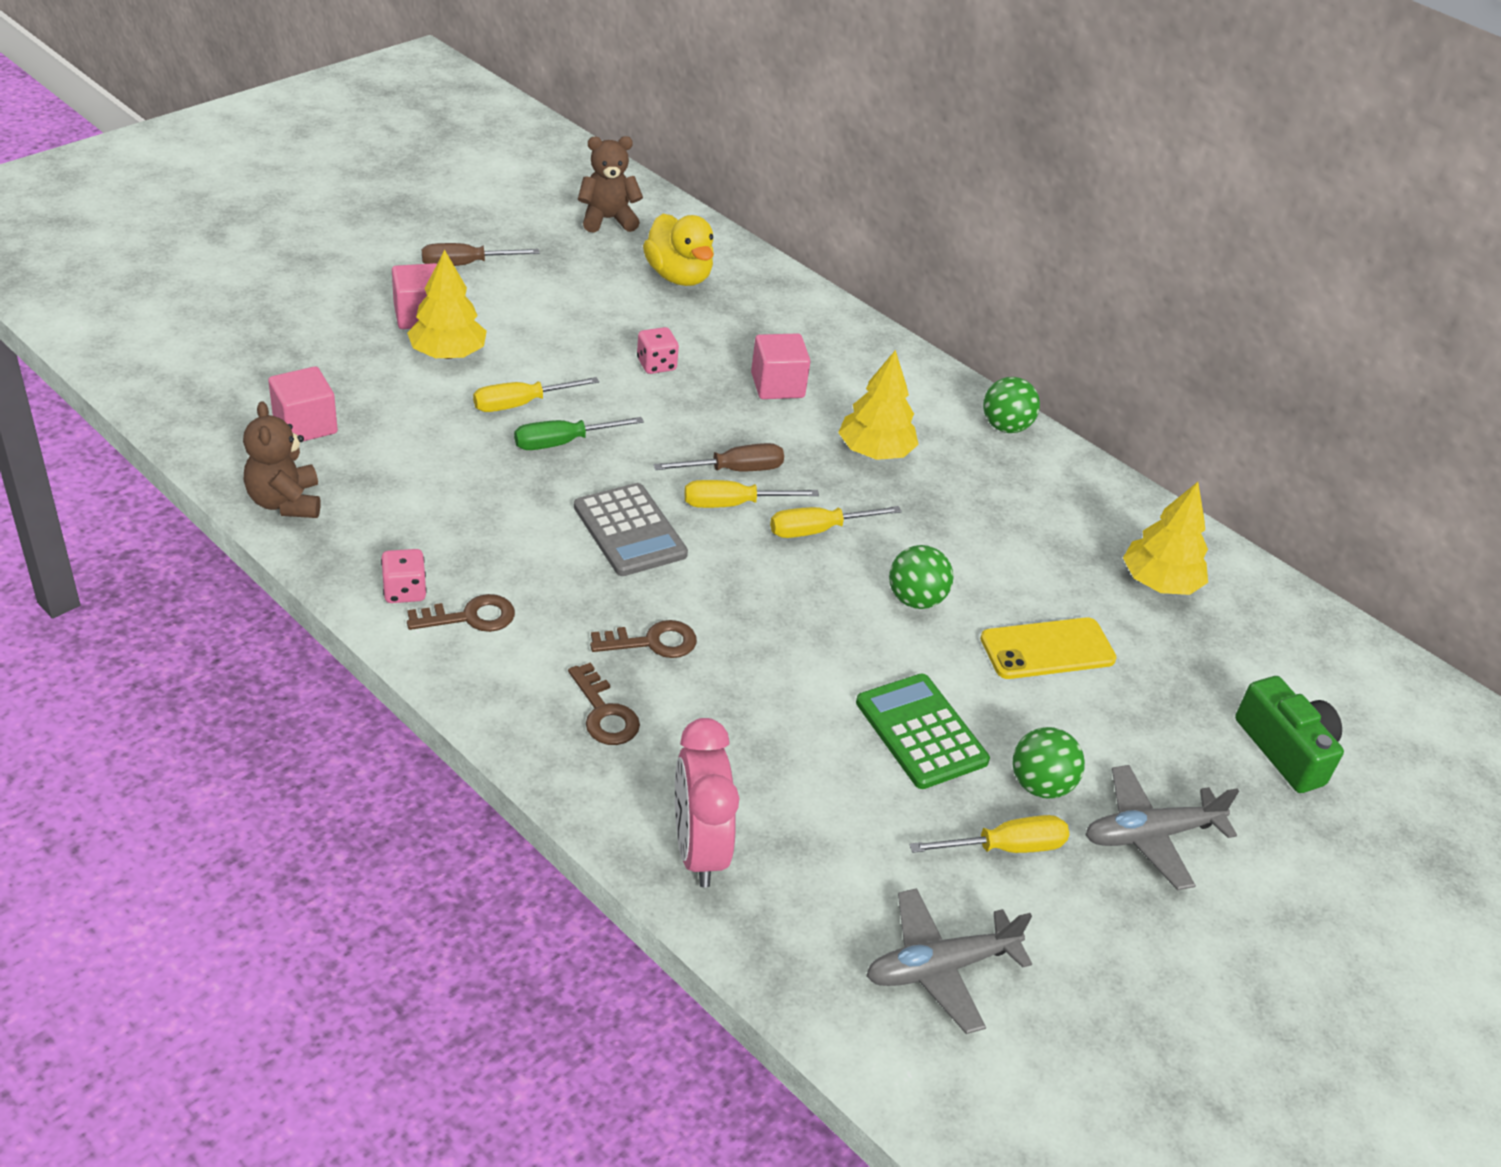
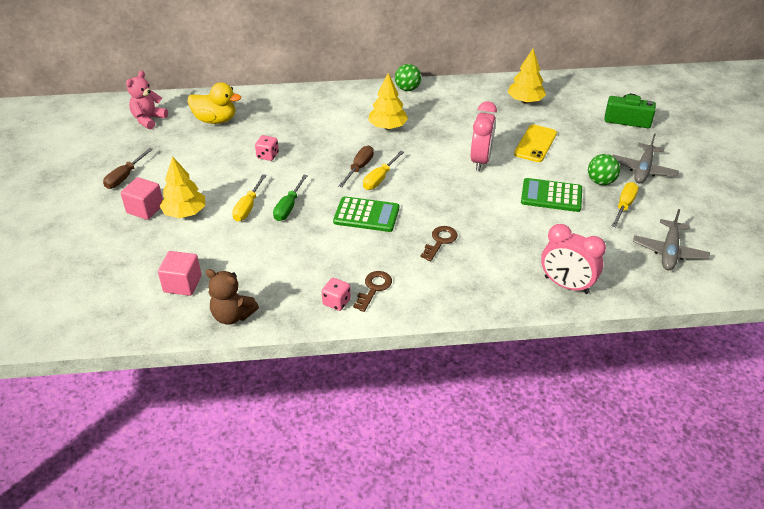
camera: 45 degrees left, 0 degrees up
(604, 713) = (469, 275): brown key -> none
(608, 219) = (148, 120): brown teddy bear -> pink teddy bear
(630, 531) = (366, 215): grey calculator -> green calculator
(777, 385) = (319, 130): pink cube -> none
(818, 530) = (418, 164): yellow screwdriver -> none
(915, 599) = (480, 160): green ball -> pink clock

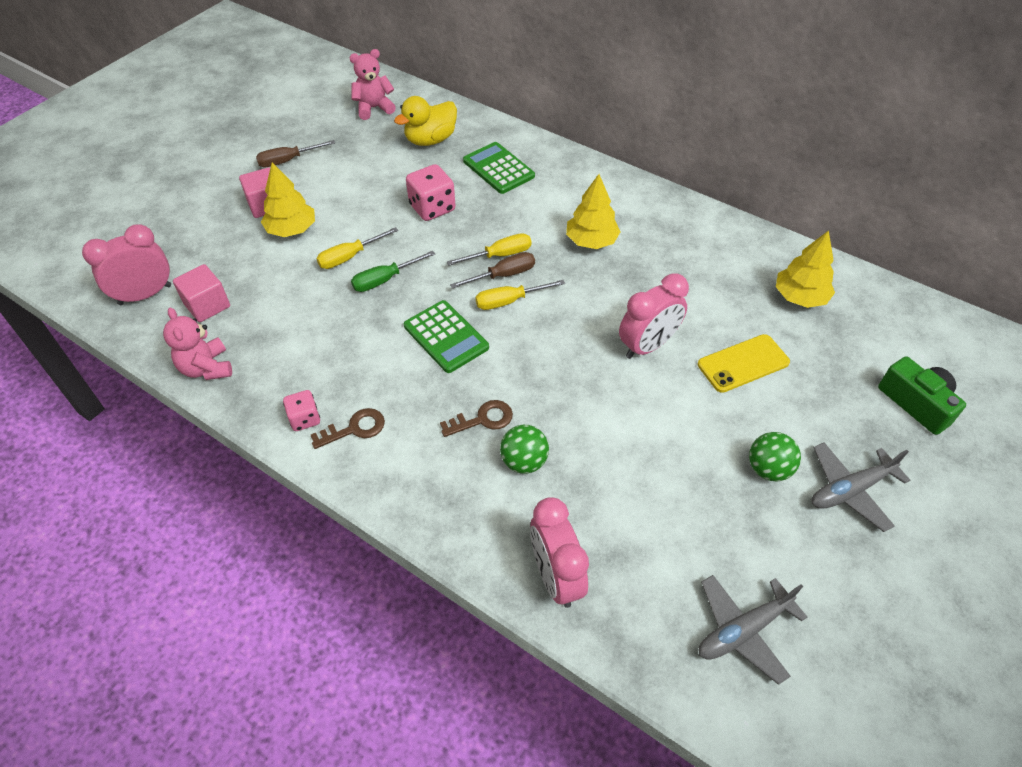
camera: 40 degrees right, 10 degrees up
(124, 304) = (145, 295): none -> pink clock
(215, 120) = (430, 140): yellow duck -> yellow duck turned 90 degrees clockwise
(232, 315) = (206, 368): brown teddy bear -> pink teddy bear
(267, 155) = (432, 208): pink dice -> pink dice, size x1.63
(407, 89) = (669, 204): green ball -> green ball (524, 461)
(551, 196) = (679, 446): green calculator -> green calculator (498, 169)
(624, 206) = (759, 523): yellow screwdriver -> yellow screwdriver (500, 255)

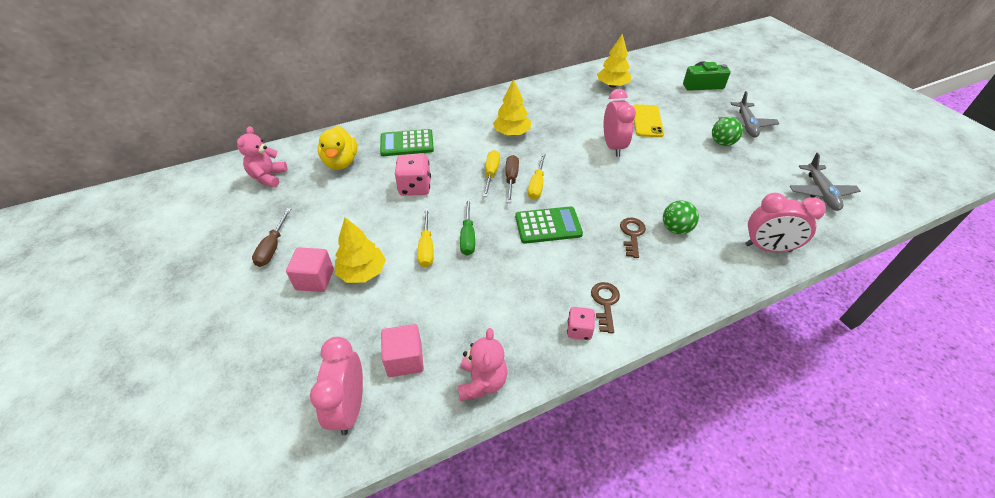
camera: 60 degrees left, 5 degrees down
(206, 368) = (482, 382): pink teddy bear -> pink teddy bear turned 90 degrees counterclockwise

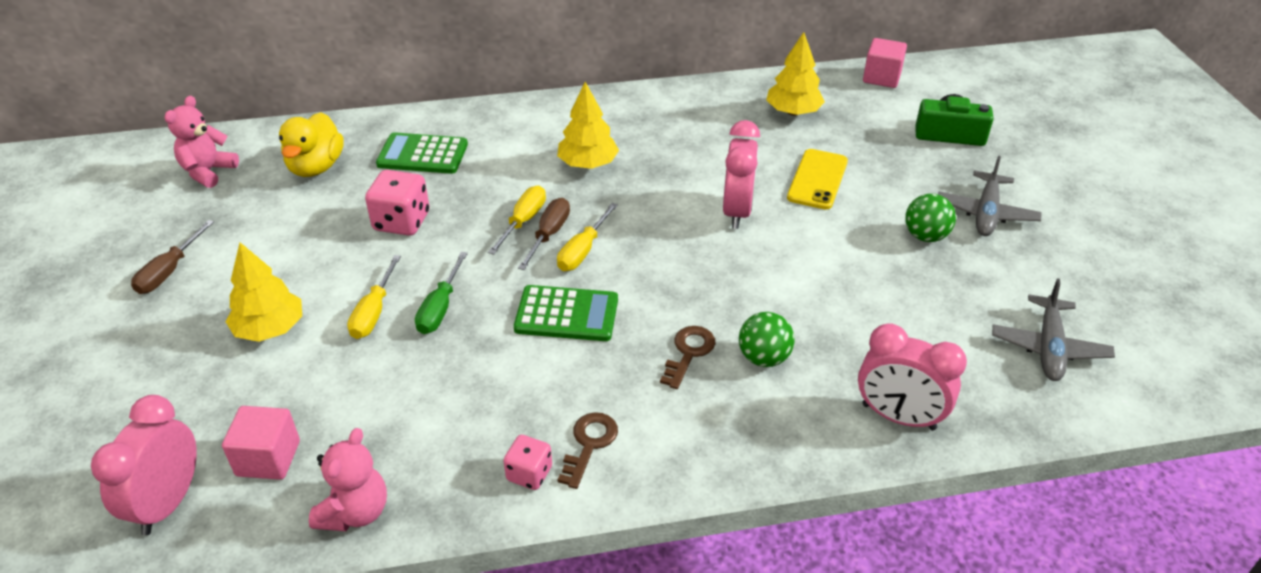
camera: 15 degrees right, 5 degrees down
(315, 279) = (203, 326): pink cube -> pink cube (881, 77)

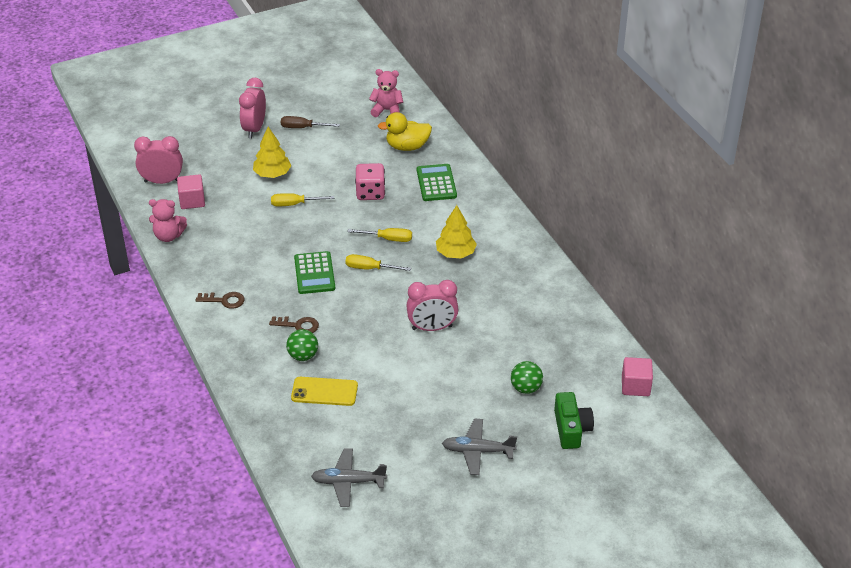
camera: 75 degrees right, 0 degrees up
(440, 308) = (305, 226): green screwdriver -> none
(529, 474) = (202, 284): pink dice -> none
(549, 234) = (380, 252): brown screwdriver -> none
(793, 112) = (561, 341): yellow tree -> none
(817, 179) = (482, 362): yellow phone -> yellow phone (324, 392)
(898, 417) = (272, 415): pink clock -> pink clock (254, 129)
(925, 236) = (439, 420): green ball -> green ball (526, 388)

